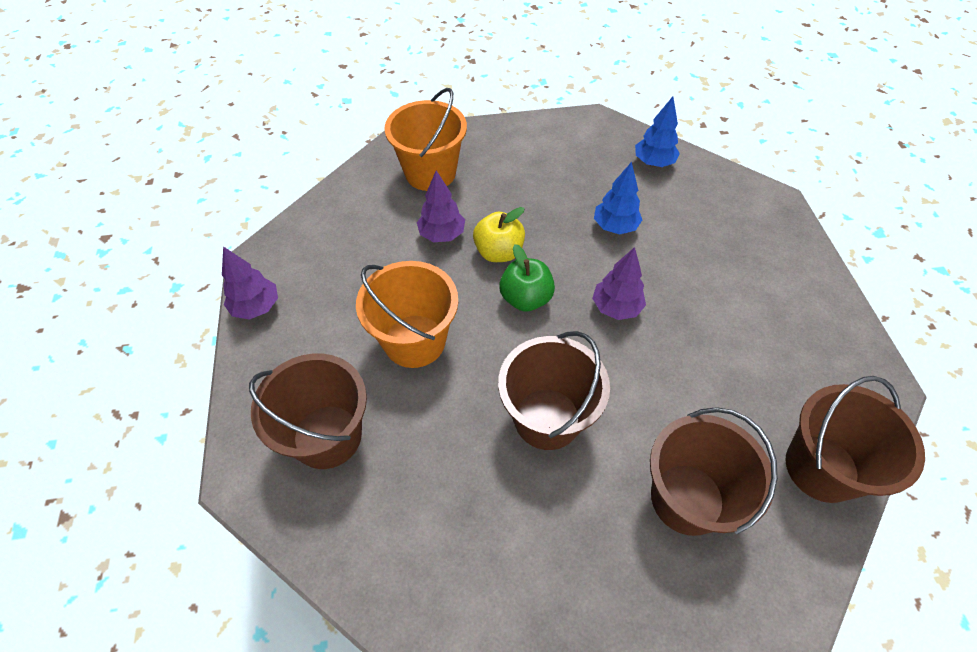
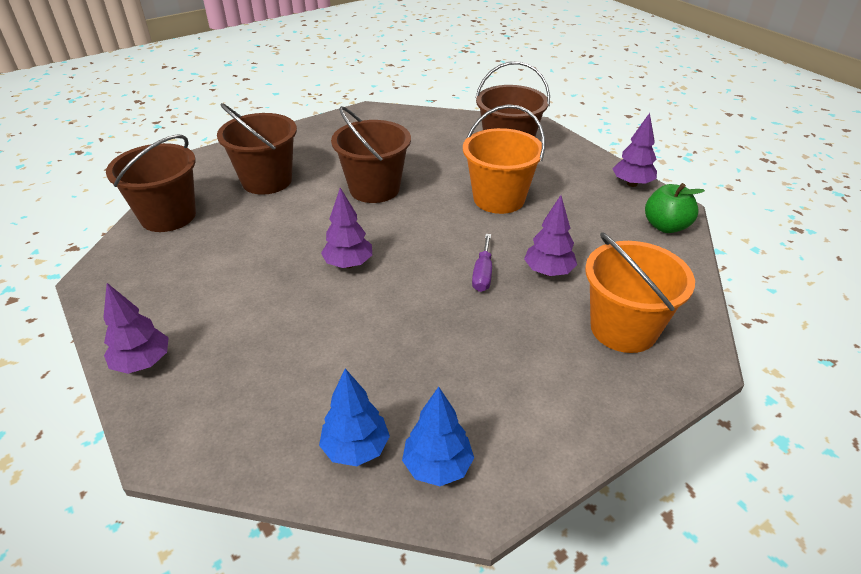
camera: 155 degrees right, 15 degrees down
(498, 252) = (483, 274): yellow apple -> purple screwdriver
(526, 298) = (433, 247): green apple -> green apple (666, 226)
(615, 226) = (377, 337): blue tree -> blue tree (437, 466)
(807, 267) = (143, 363): none -> purple tree

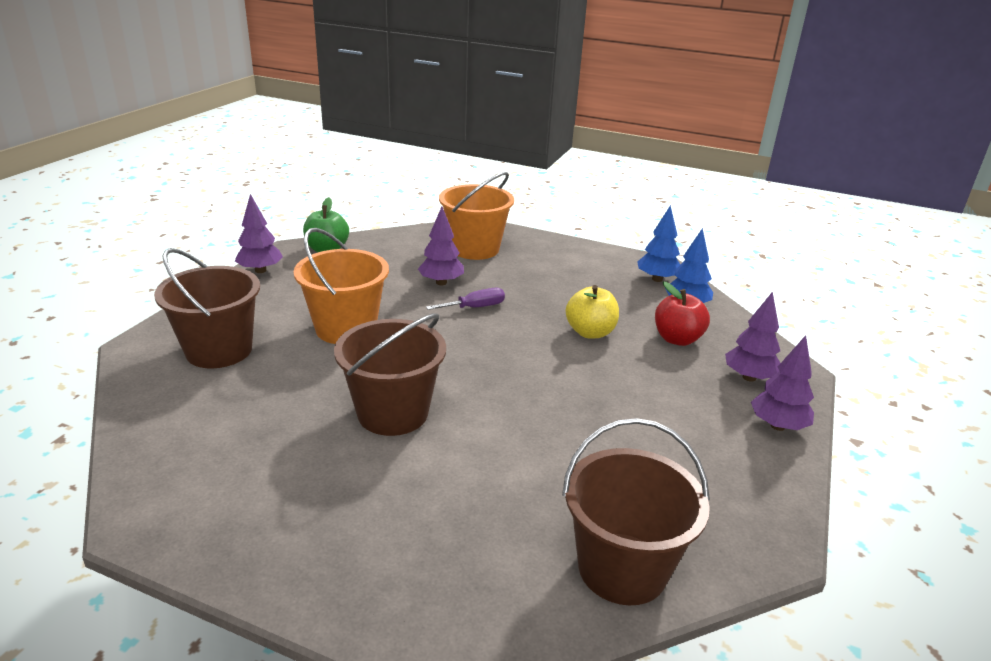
camera: 125 degrees left, 10 degrees down
(267, 181) = (453, 519): brown bucket -> none
(307, 387) = (677, 339): none -> red apple
(348, 264) = (539, 375): purple tree -> purple tree (749, 377)
(378, 327) = (590, 332): none -> yellow apple

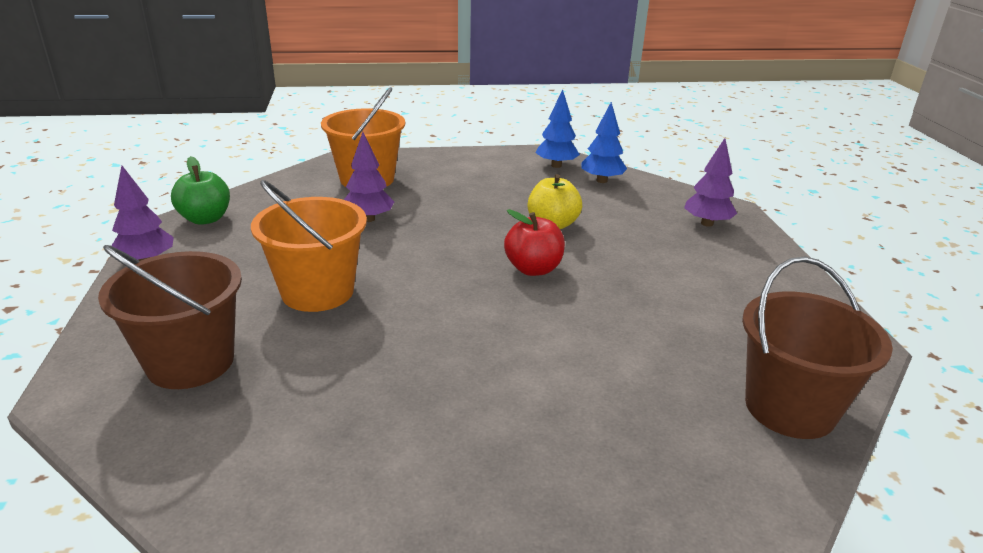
camera: 30 degrees left, 0 degrees up
(393, 413) = (459, 356): brown bucket -> none
(475, 307) = (427, 232): purple screwdriver -> none
(677, 339) = (625, 209): red apple -> red apple (533, 269)
(777, 426) = (765, 253): purple tree -> none

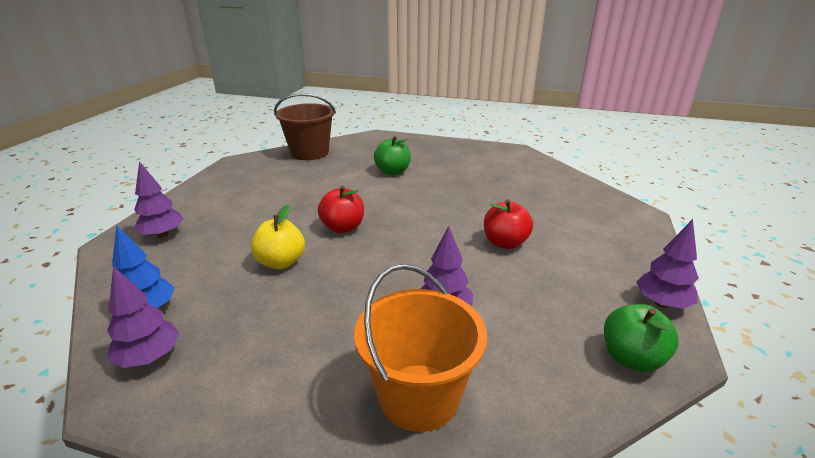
camera: 155 degrees left, 0 degrees up
(190, 362) = (581, 216): brown bucket -> none
(317, 291) = (505, 243): orange bucket -> red apple
(556, 165) = (149, 357): blue tree -> purple tree
(566, 392) = (393, 171): none -> green apple

